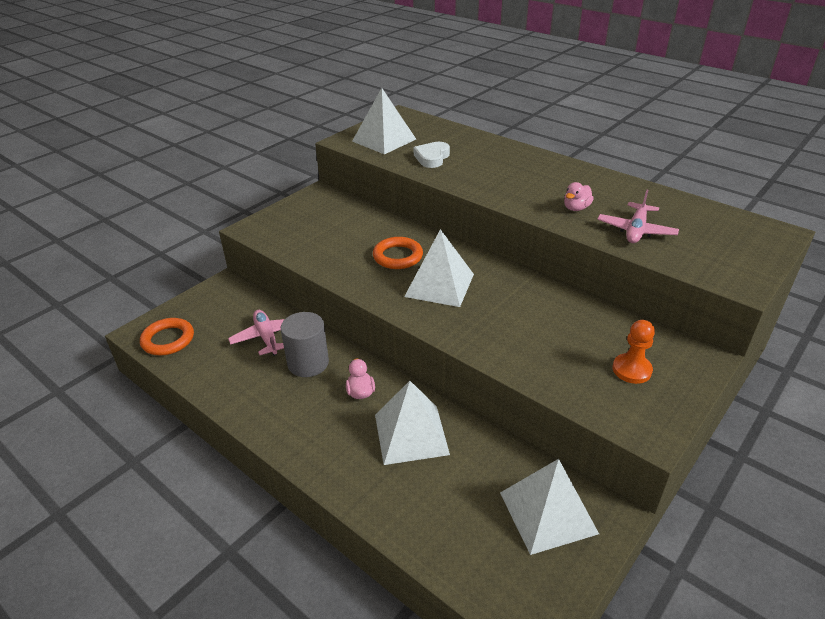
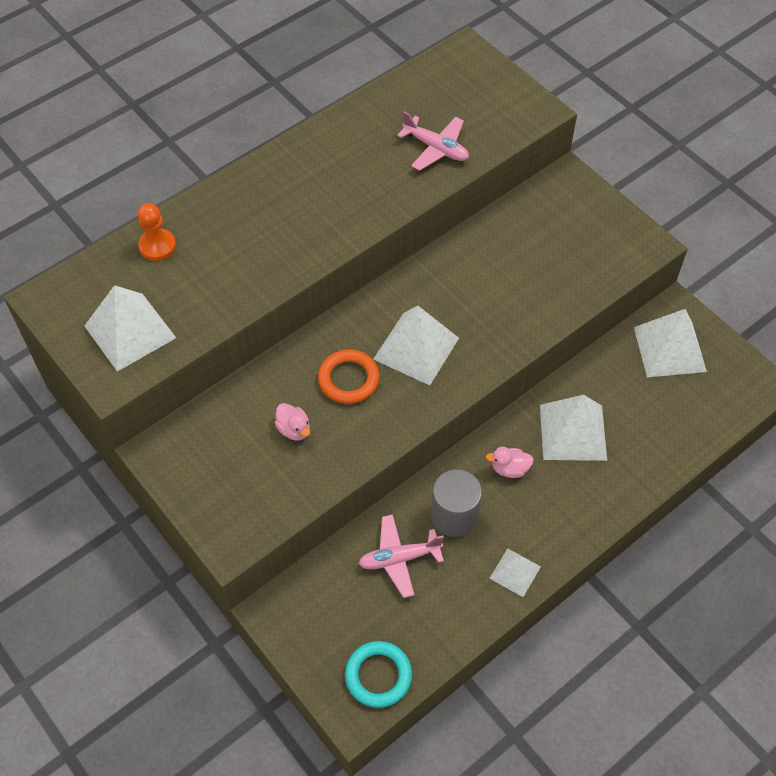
camera: 80 degrees left, 20 degrees up
(168, 340) = (378, 676): orange ring -> turquoise ring
(254, 407) = (515, 572): none -> white pyramid
(432, 158) = (208, 286): white heart -> none
(576, 208) = (379, 181): pink duck -> pink duck (294, 429)
(631, 370) = (575, 231): orange pawn -> orange pawn (157, 246)

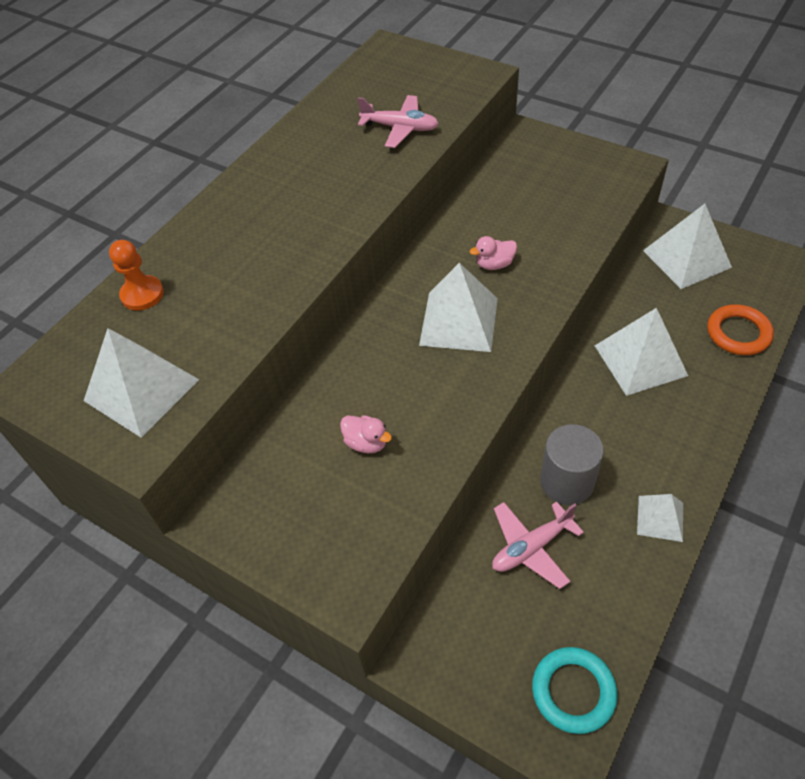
camera: 15 degrees left, 5 degrees down
(348, 379) = (403, 373): orange ring -> orange ring (738, 333)
(509, 469) = (598, 415): pink duck -> pink duck (494, 264)

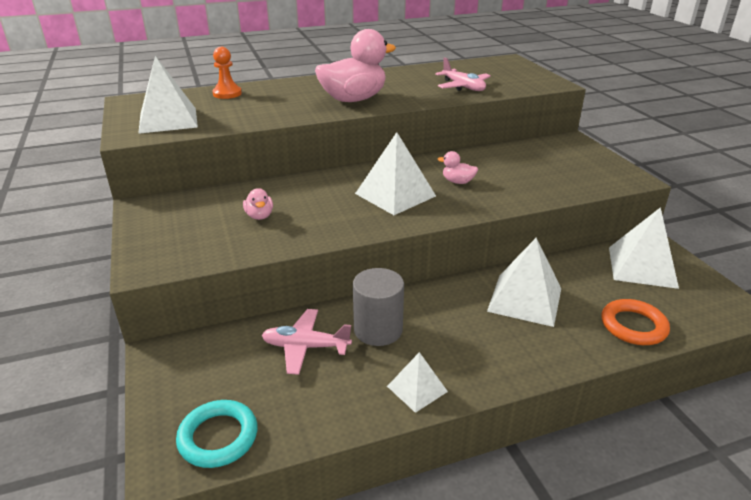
camera: 35 degrees right, 20 degrees down
(312, 218) = (353, 99): none -> pink duck

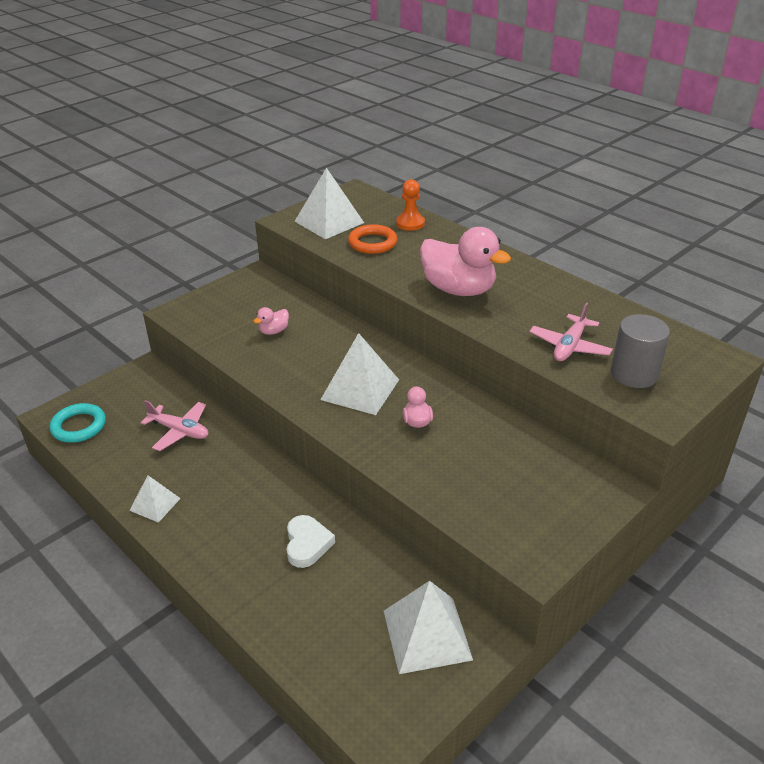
camera: 65 degrees right, 5 degrees up
(305, 347) = (179, 431): pink plane -> pink plane turned 135 degrees clockwise
(378, 330) = (217, 462): grey cylinder -> grey cylinder (634, 374)
(524, 299) = (307, 544): white pyramid -> white heart
(633, 326) = (303, 636): orange ring -> orange ring (372, 243)

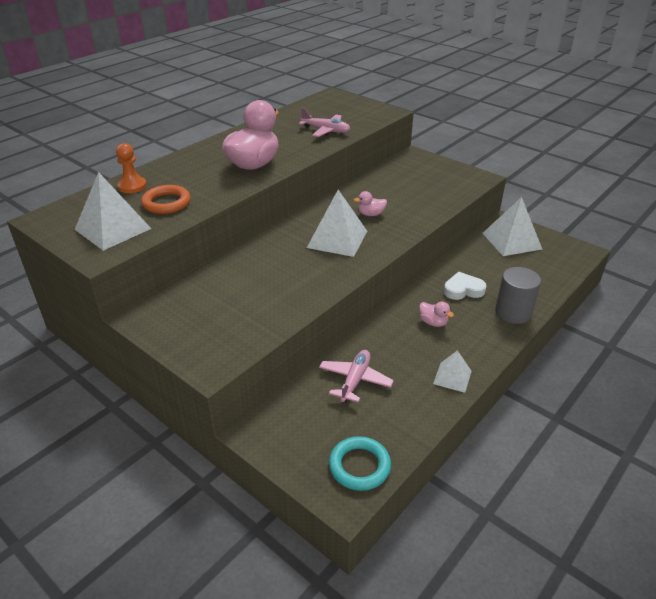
camera: 95 degrees left, 0 degrees up
(273, 331) = (253, 291): pink duck -> pink duck (433, 322)
(634, 374) = (352, 115): grey cylinder -> grey cylinder (513, 312)

